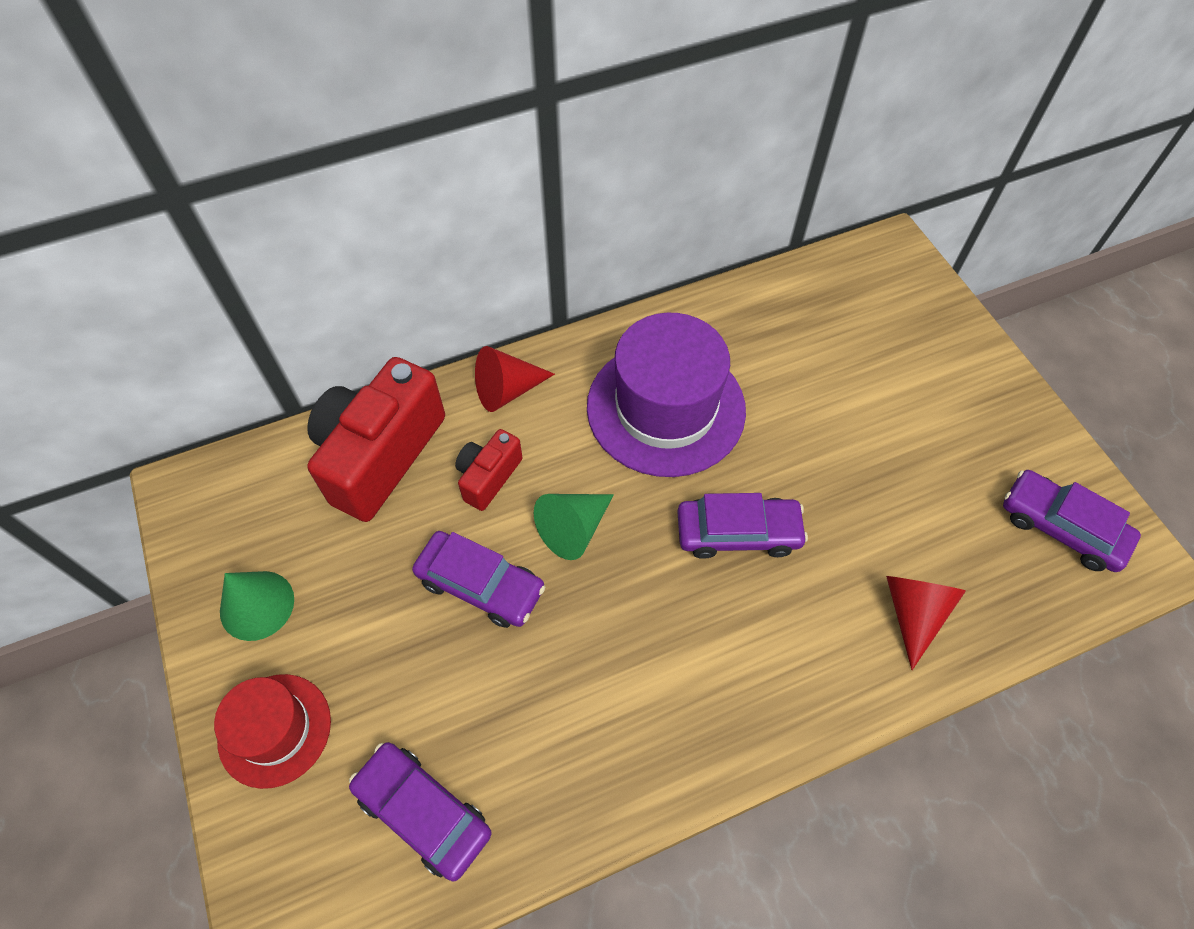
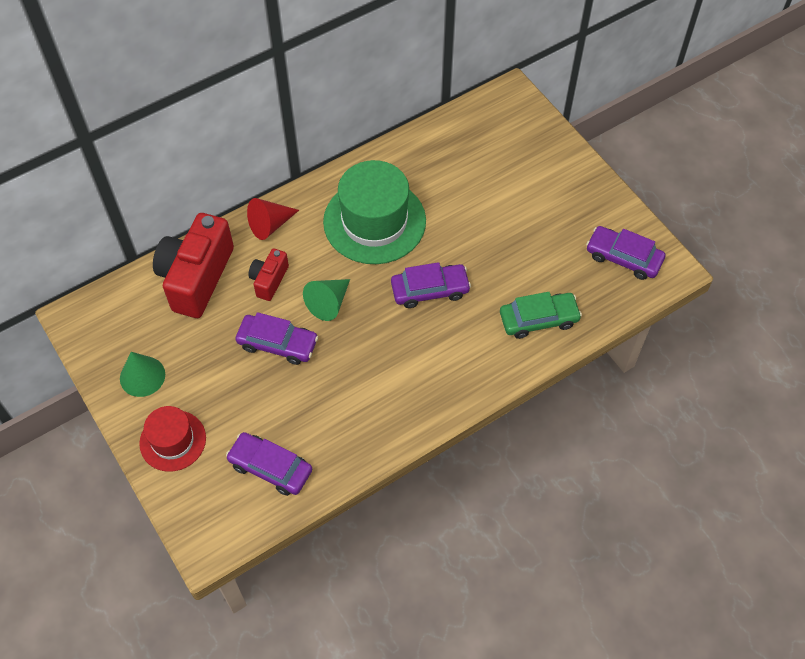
camera: 10 degrees left, 0 degrees up
(666, 408) = (374, 221): purple hat -> green hat
(913, 613) = (538, 319): red cone -> green car

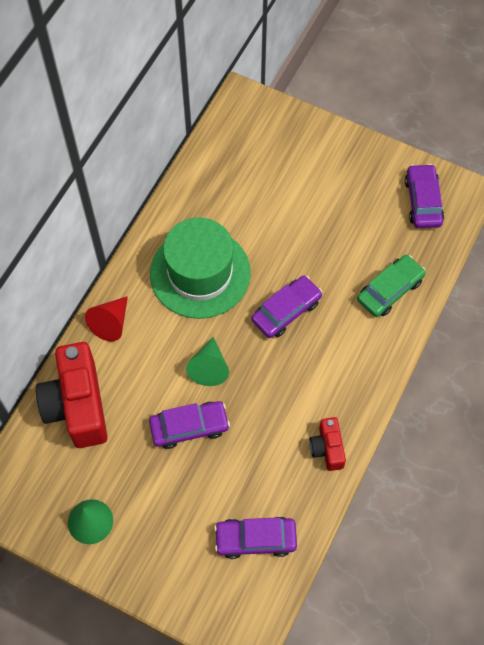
camera: 30 degrees left, 5 degrees up
(173, 440) = (156, 563): red hat -> none
(269, 280) = (144, 374): red camera -> red camera (327, 448)
(623, 257) = (423, 201): purple car -> purple car turned 90 degrees clockwise

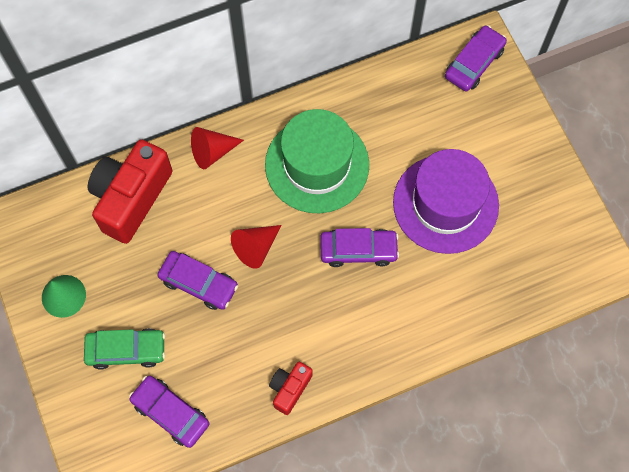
camera: 40 degrees right, 5 degrees up
(209, 367) = (256, 248): green cone -> red cone
(318, 231) = (445, 204): none -> purple hat
(390, 290) = (461, 300): green car -> green car (126, 350)
(423, 201) = (561, 246): purple car -> purple car (474, 63)

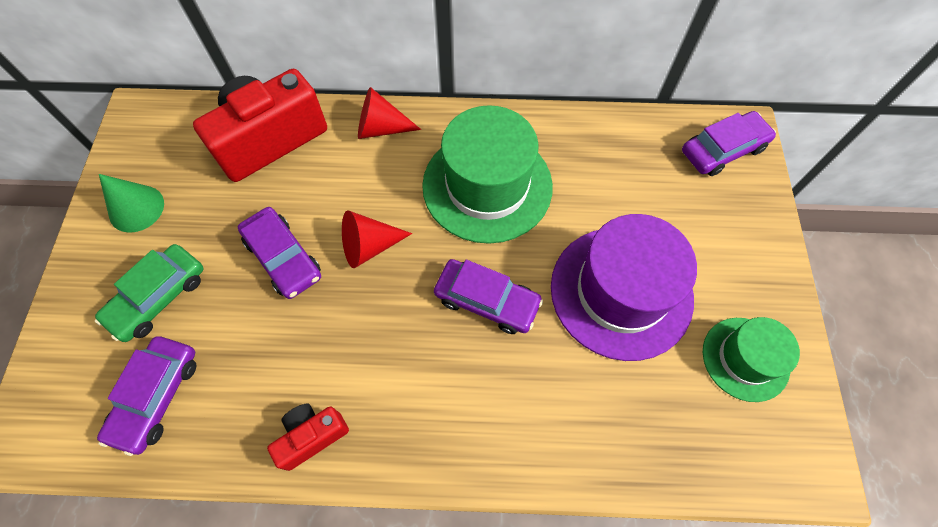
camera: 25 degrees right, 5 degrees down
(126, 350) = (158, 297): green car -> green car turned 105 degrees clockwise
(170, 413) = (156, 396): purple car -> purple car turned 135 degrees counterclockwise
(542, 214) = (745, 358): none -> green hat

